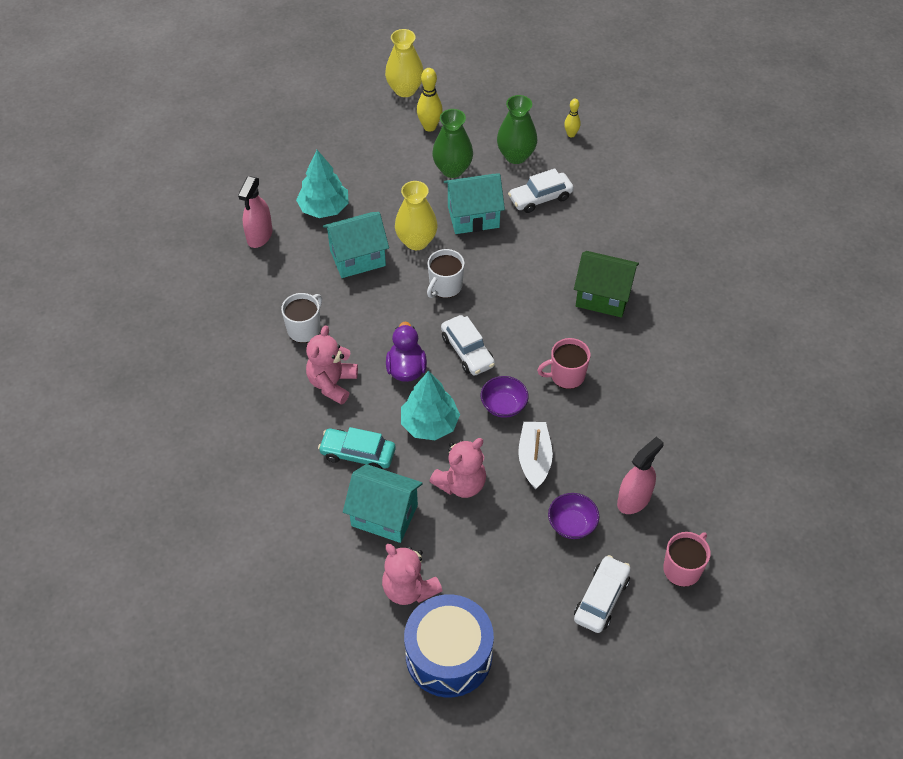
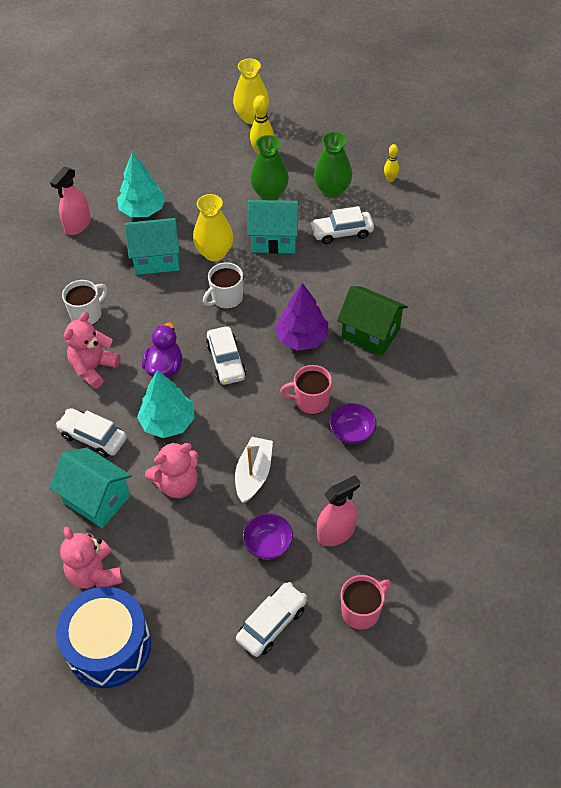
camera: 15 degrees right, 0 degrees up
(358, 454) = (93, 437): turquoise car -> white car
(503, 405) = (242, 418): purple bowl -> purple bowl (352, 432)
(536, 314) = (302, 338): none -> purple tree

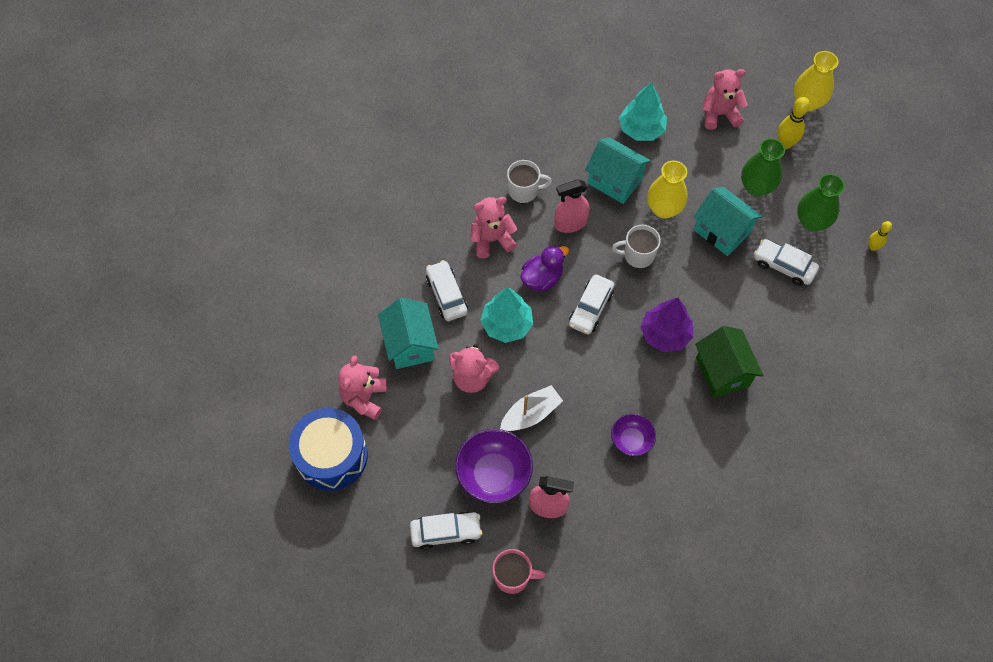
camera: 40 degrees right, 10 degrees up
(78, 225) = (581, 107): pink spray bottle -> pink spray bottle (570, 223)
(194, 163) = (719, 114): none -> pink teddy bear
(268, 544) = (494, 474): purple bowl -> purple bowl, size x1.68
(311, 401) = (624, 391): pink mug -> none

